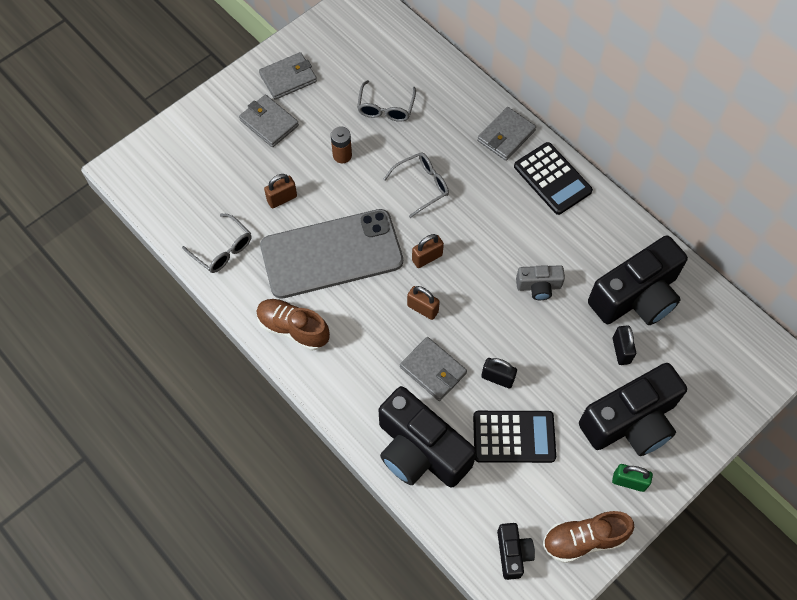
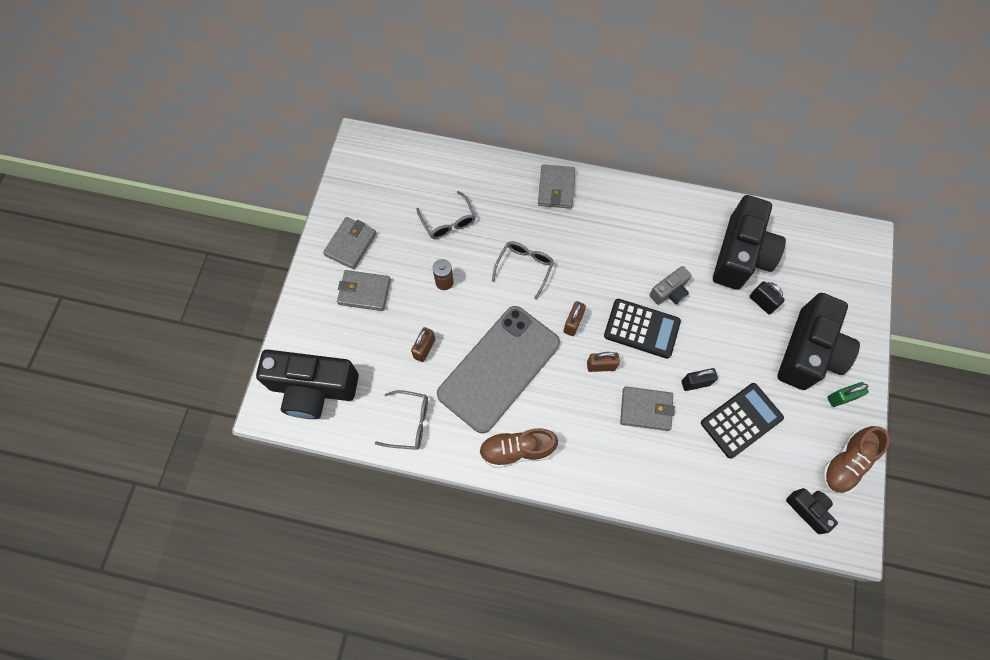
camera: 35 degrees left, 5 degrees up
(420, 451) = (685, 479): black camera -> black camera (313, 389)
(552, 179) = (615, 201): black calculator -> black calculator (641, 329)

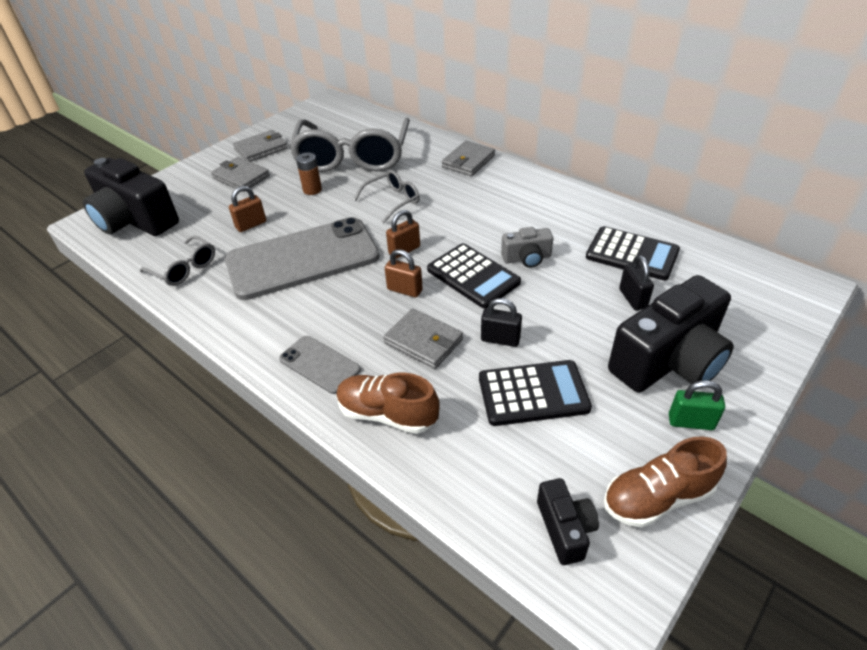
camera: 30 degrees right, 25 degrees down
(448, 221) = (353, 157): grey glasses -> grey glasses, size x2.16
(516, 450) = (258, 324): brown shoe -> brown shoe (387, 414)
(589, 464) = (319, 364): none -> grey phone
(741, 254) = (632, 254): black camera -> black calculator

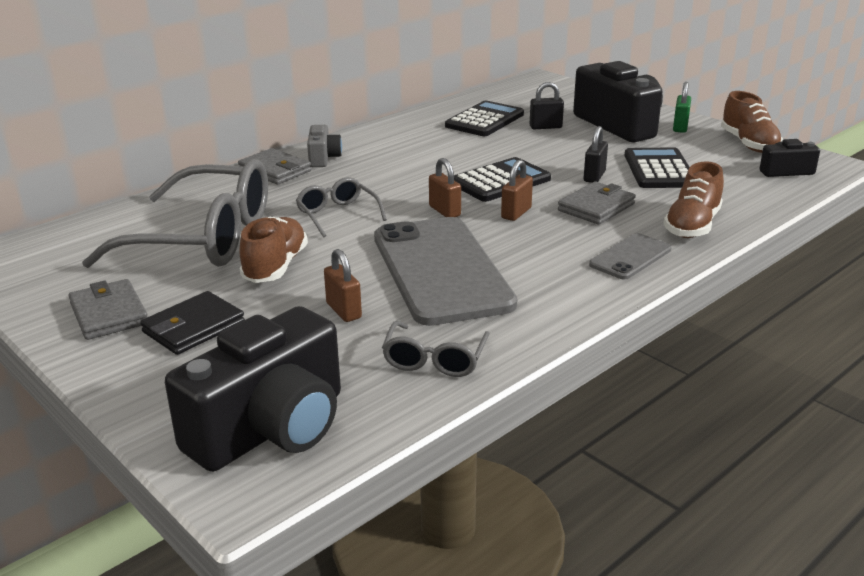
camera: 85 degrees left, 15 degrees down
(184, 268) = (435, 359): grey glasses -> grey glasses turned 150 degrees clockwise
(241, 177) = (193, 327): grey wallet -> black wallet
(312, 190) = (275, 267): brown battery -> brown shoe
(527, 258) = (478, 157): grey camera -> grey camera (323, 158)

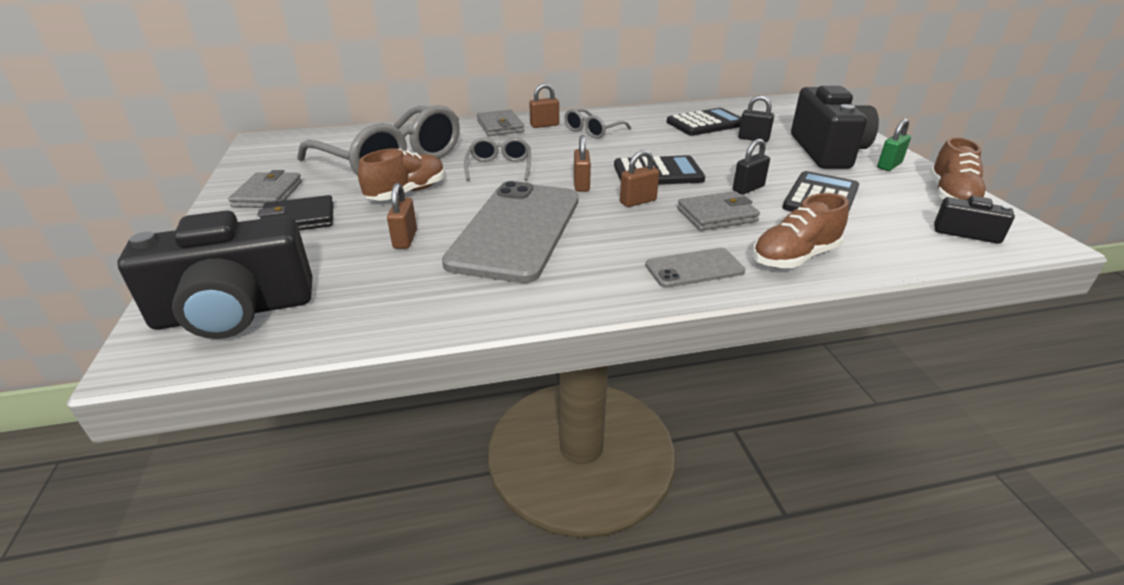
camera: 30 degrees right, 5 degrees up
(323, 158) = (544, 125): grey camera -> brown padlock
(435, 359) = (414, 301): grey glasses -> grey glasses (593, 131)

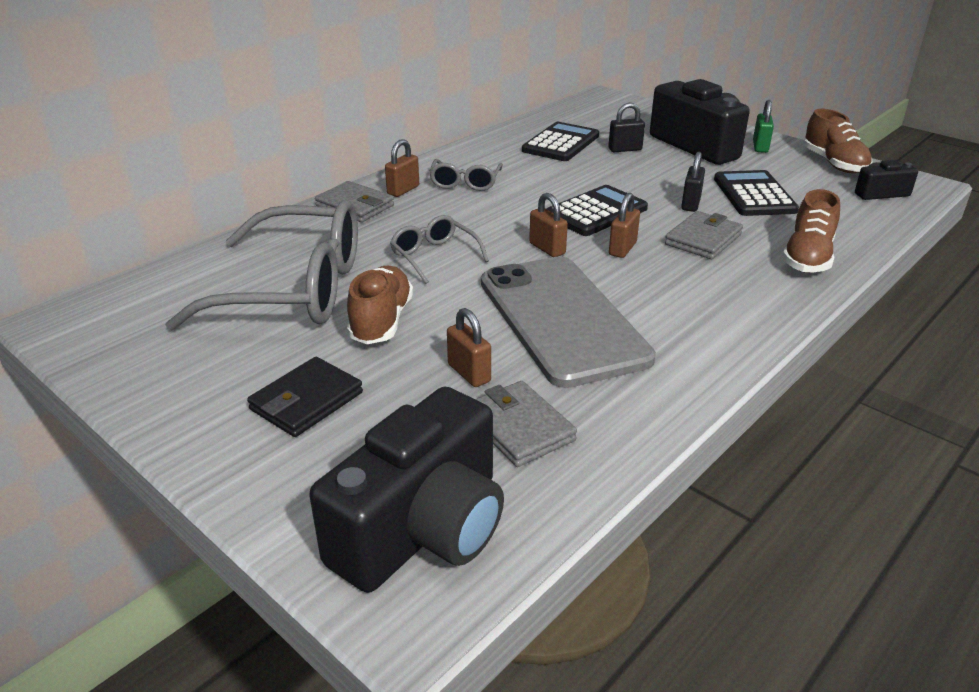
camera: 35 degrees left, 0 degrees up
(268, 194) = (207, 387): grey wallet -> grey wallet (519, 428)
(694, 268) = (756, 296): grey phone -> none

